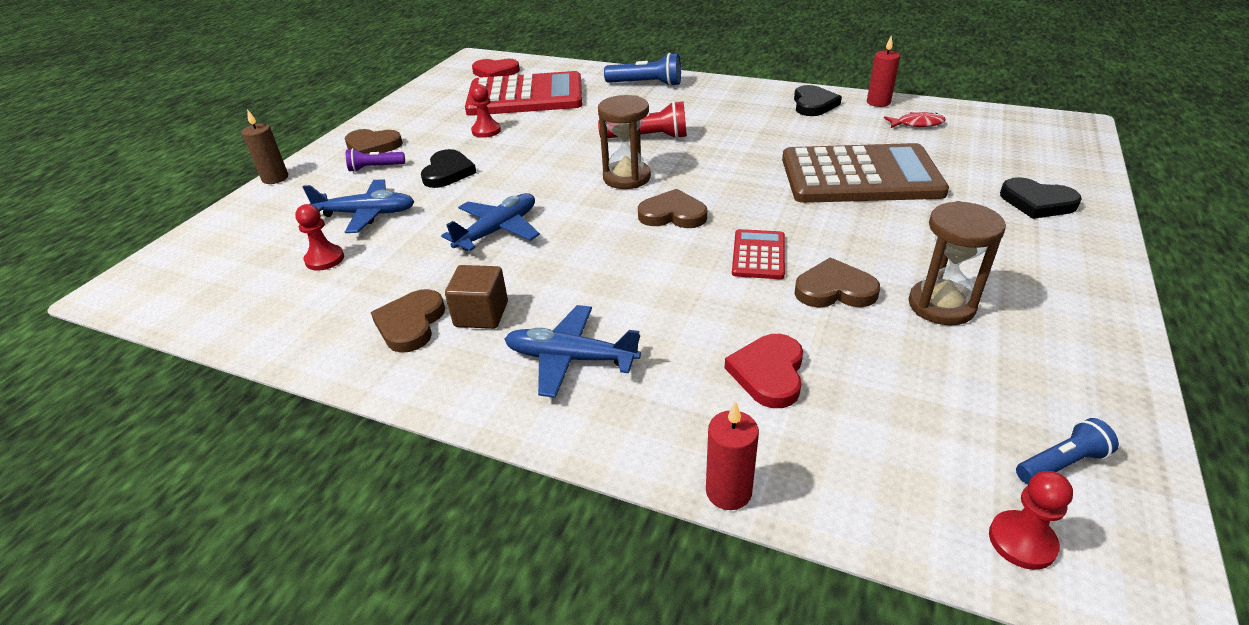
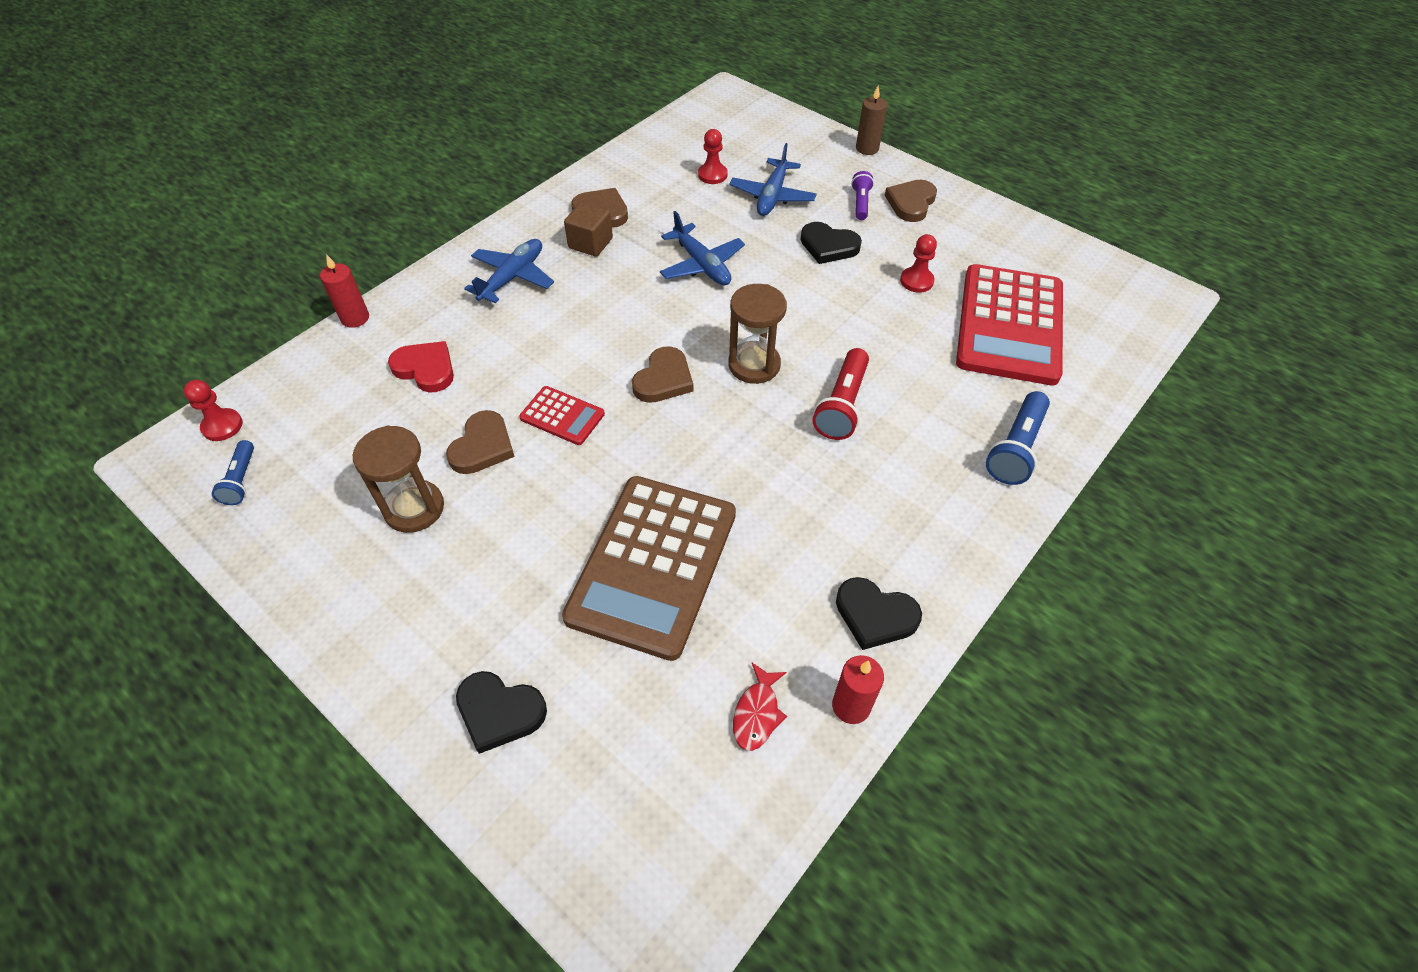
camera: 105 degrees right, 15 degrees up
(495, 72) = (1105, 310): red heart -> none
(1037, 202) = (499, 712): black heart -> black heart turned 120 degrees counterclockwise

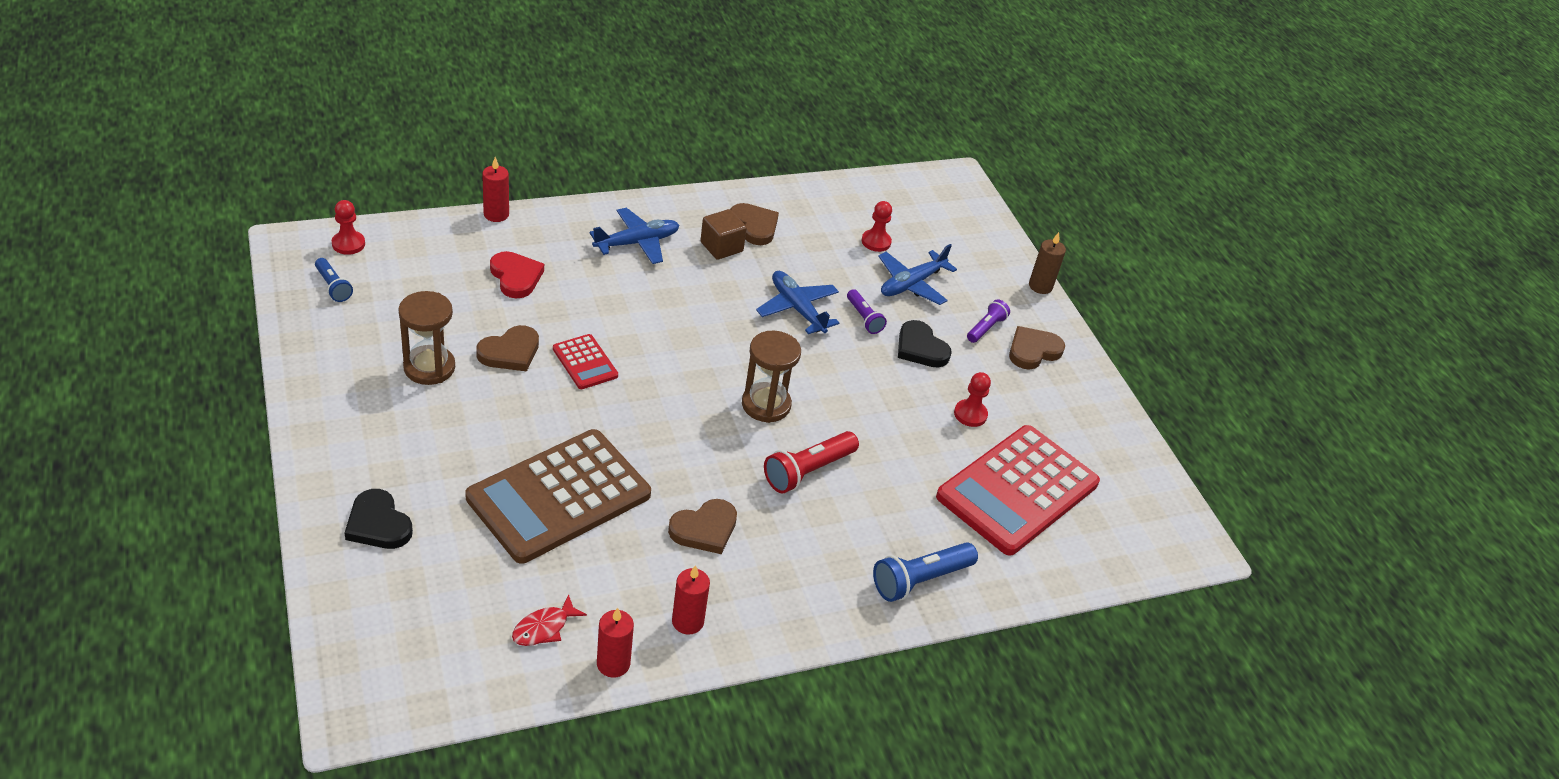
camera: 25 degrees right, 10 degrees down
(241, 480) = (333, 286): blue flashlight -> blue flashlight turned 60 degrees counterclockwise
(663, 379) = (685, 377): brown heart -> brown heart (704, 529)
(702, 265) = (797, 309): blue plane -> blue plane turned 150 degrees clockwise
(762, 244) = (864, 318): none -> purple flashlight
(875, 615) = (687, 621): black heart -> red candle

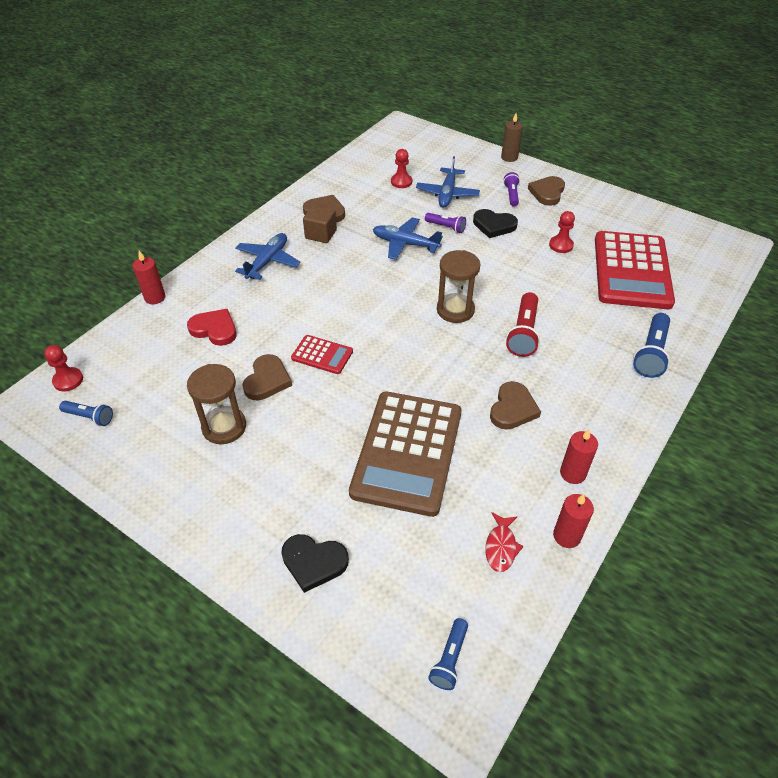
camera: 30 degrees left, 5 degrees up
(397, 672) = (449, 659): none -> blue flashlight

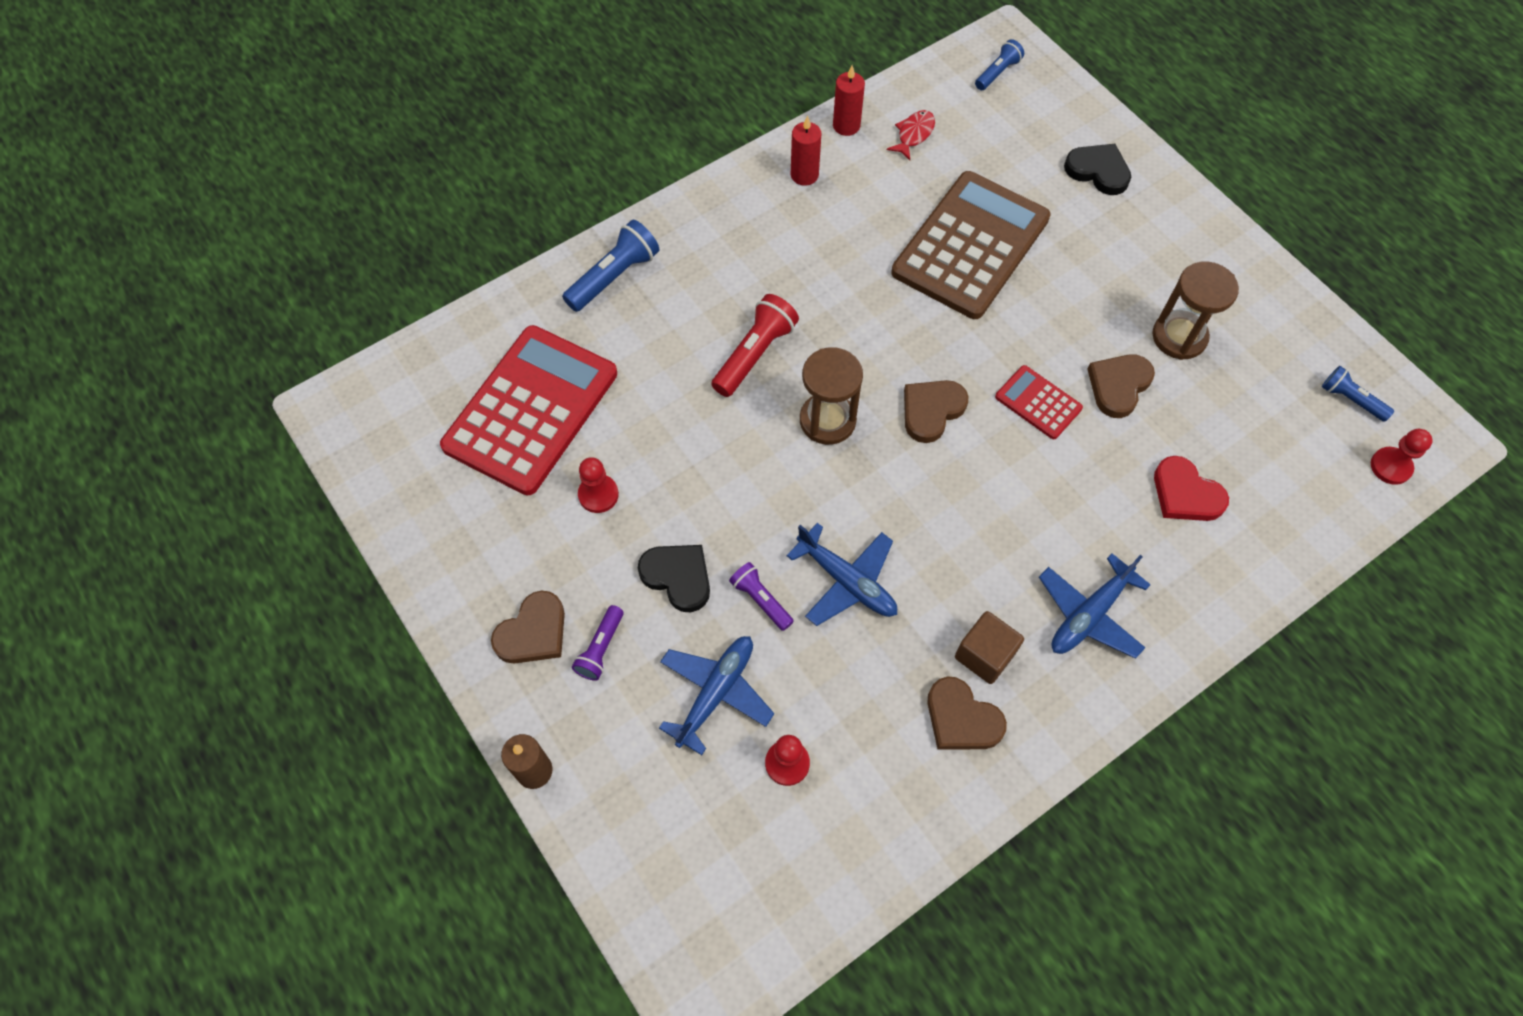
camera: 160 degrees left, 15 degrees up
(155, 297) = (1279, 589): red candle -> none
(512, 408) = (827, 259): brown heart -> brown heart (931, 411)

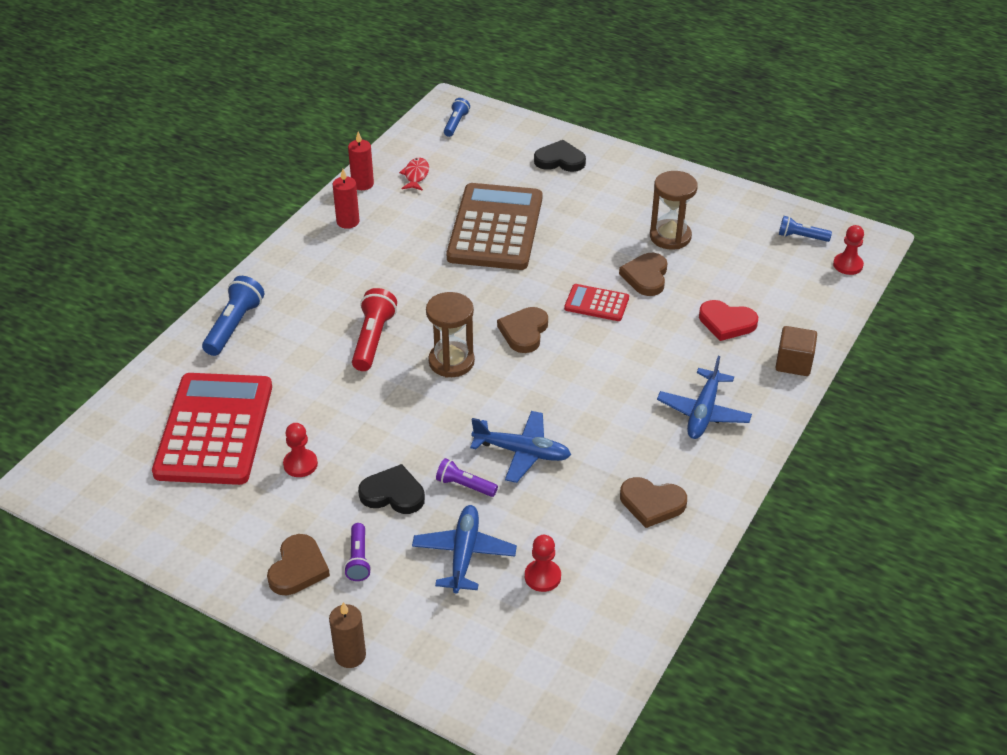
camera: 25 degrees left, 20 degrees down
(984, 655) = (646, 461): brown cube -> brown cube (793, 363)

